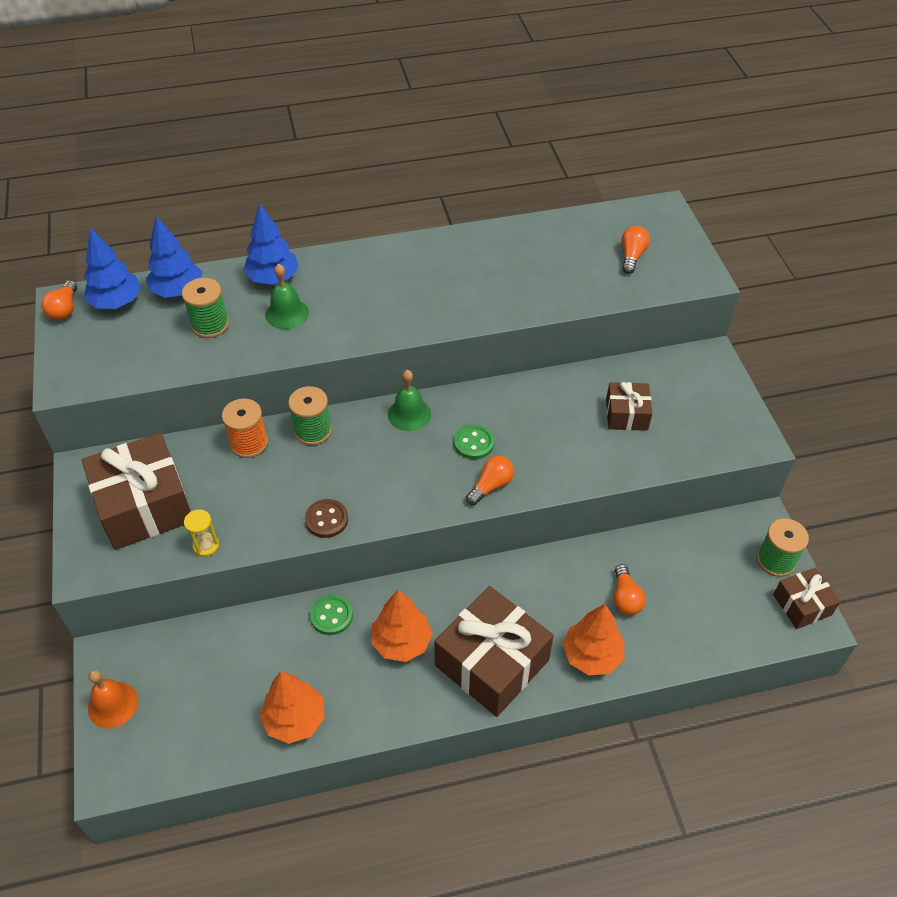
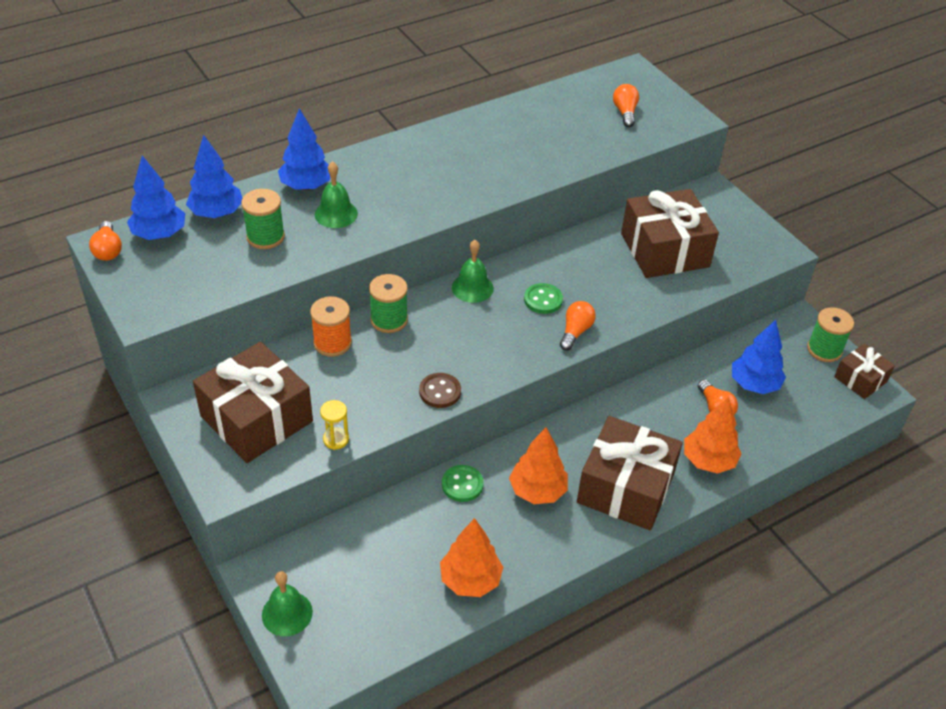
camera: 20 degrees left, 5 degrees down
(113, 704) = (287, 613): orange bell -> green bell
(626, 415) = (664, 250): brown gift -> brown gift, size x1.87
(679, 581) = (754, 384): none -> blue tree

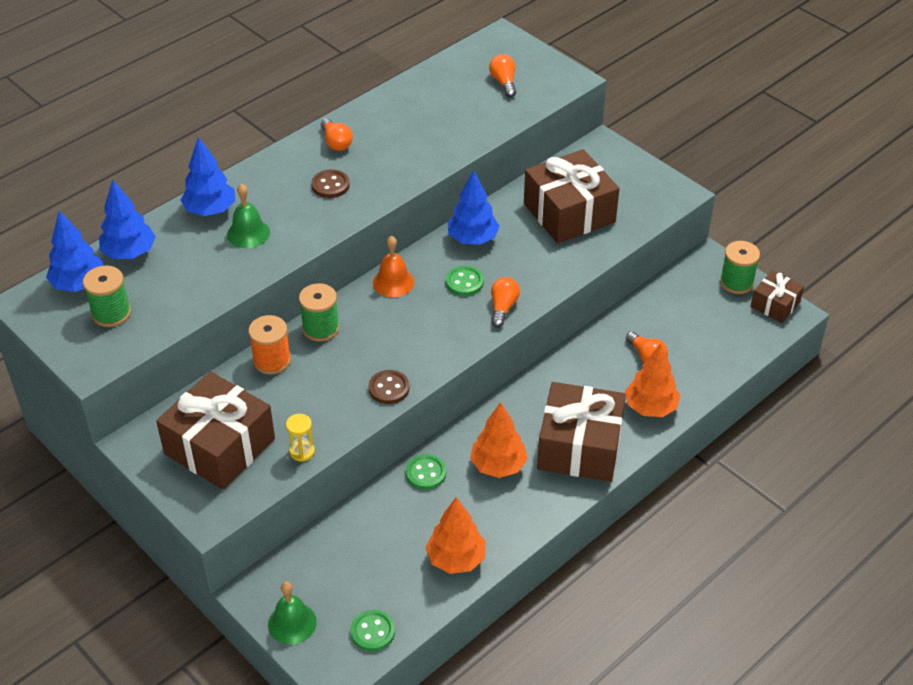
camera: 10 degrees left, 0 degrees up
(108, 250) = (32, 309): orange light bulb -> orange light bulb (336, 142)
(265, 237) = (186, 268): green spool -> green spool (111, 313)
(365, 640) = (373, 632): none -> green button
(429, 182) = (330, 185): none -> brown button
(472, 288) = (393, 282): green bell -> orange bell
(754, 384) = (678, 327): blue tree -> blue tree (472, 239)

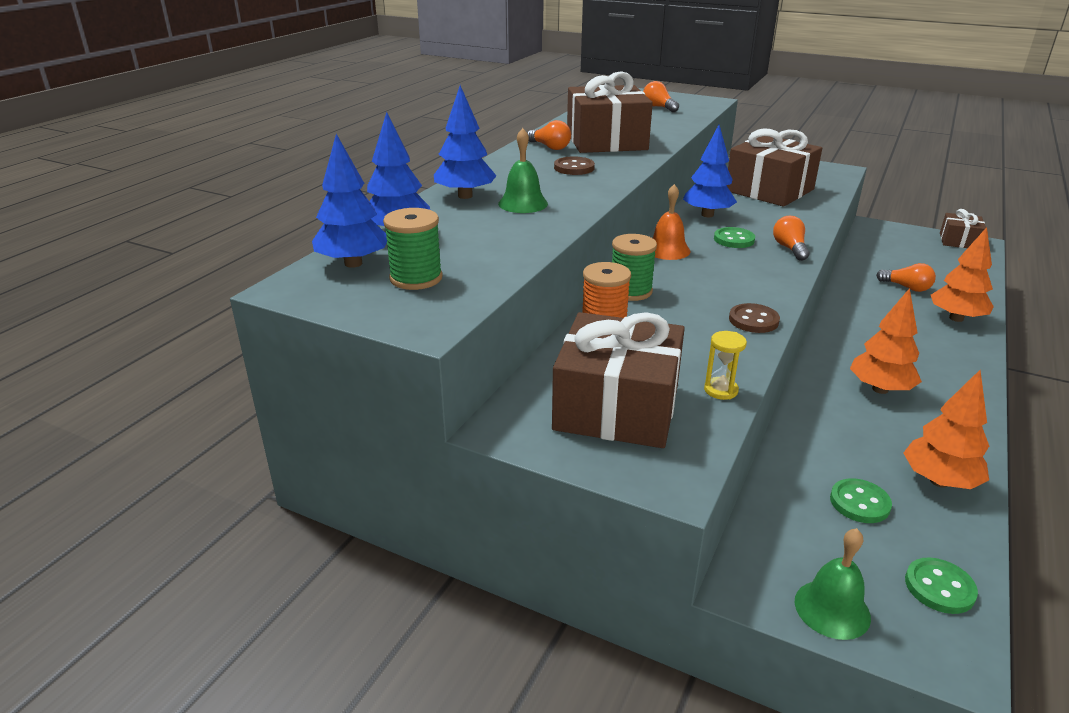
camera: 20 degrees left, 15 degrees down
(426, 473) = (817, 412): green button -> green button (859, 503)
(579, 447) = (935, 358): brown gift -> brown gift (606, 141)
(736, 282) = (913, 234): green spool -> none

